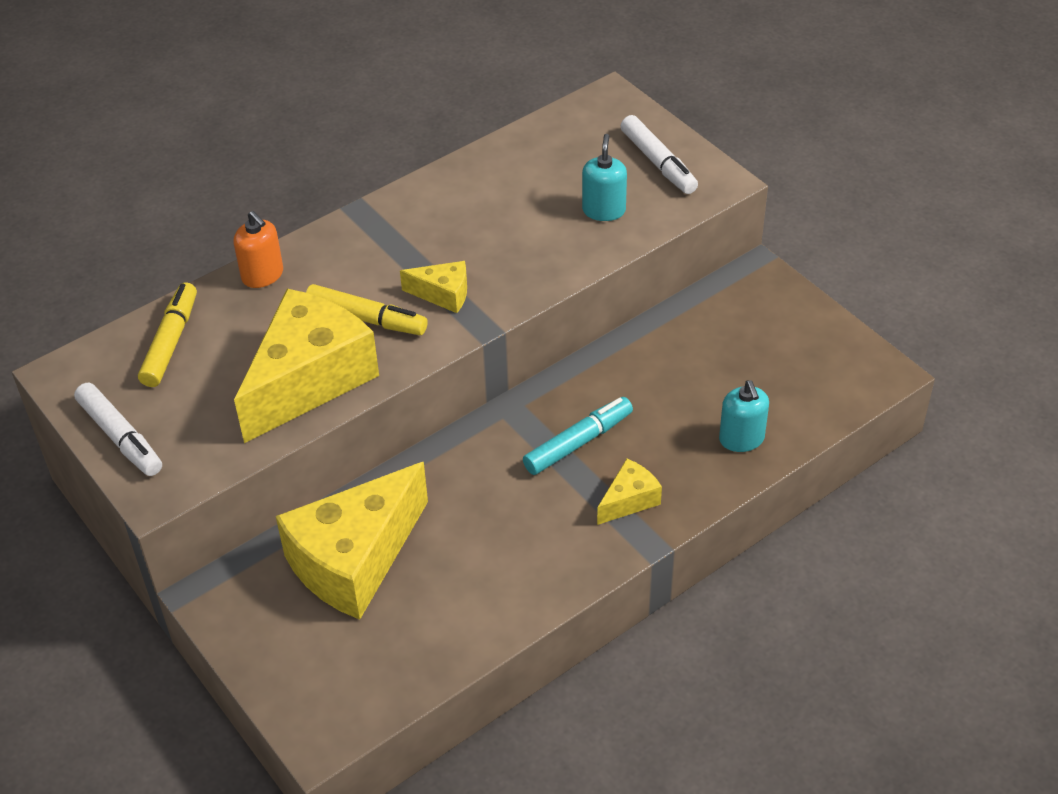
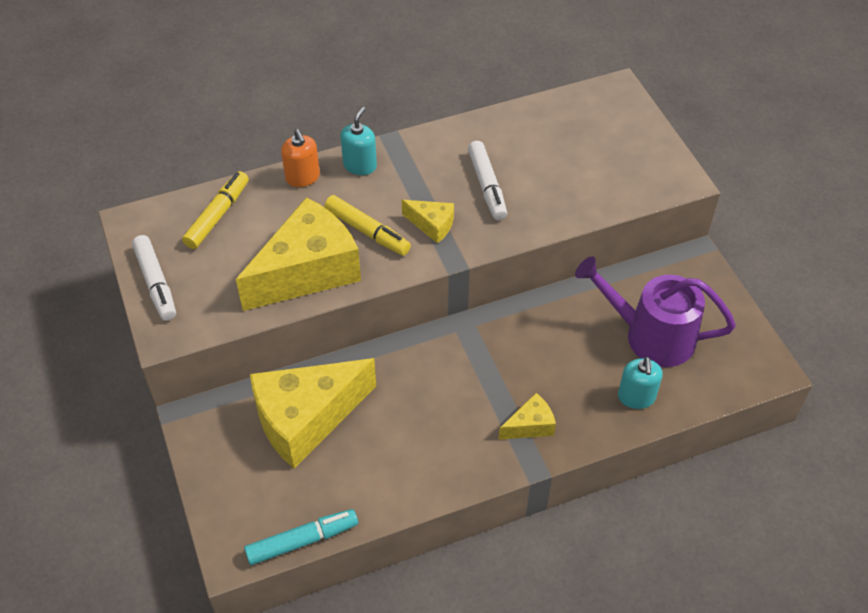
camera: 15 degrees right, 5 degrees up
(578, 443) = (506, 367): turquoise marker -> turquoise marker (302, 541)
(604, 210) = (580, 184): turquoise soap dispenser -> turquoise soap dispenser (360, 165)
(658, 162) = (637, 153): white marker -> white marker (487, 186)
(734, 368) = (650, 336): none -> purple watering can

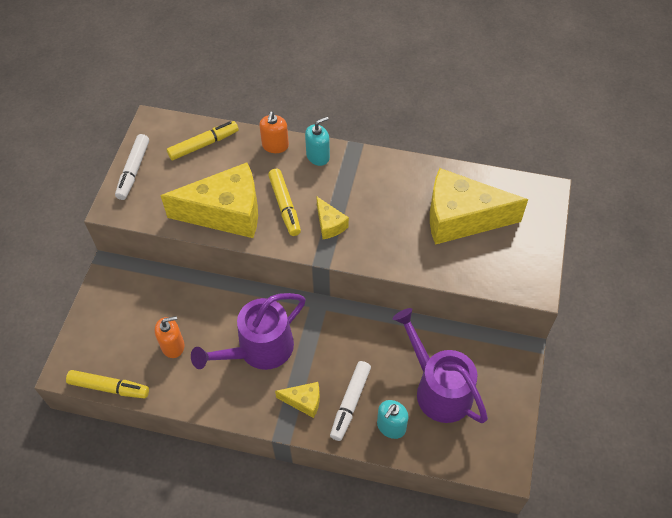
camera: 35 degrees right, 5 degrees up
(302, 541) = (109, 387): turquoise marker -> yellow marker
(306, 419) = (172, 310): yellow cheese -> yellow cheese (461, 218)
(339, 455) = (173, 346): none -> orange soap dispenser
(439, 403) = (259, 350): none -> purple watering can
(487, 186) = (390, 216): white marker -> white marker (350, 403)

